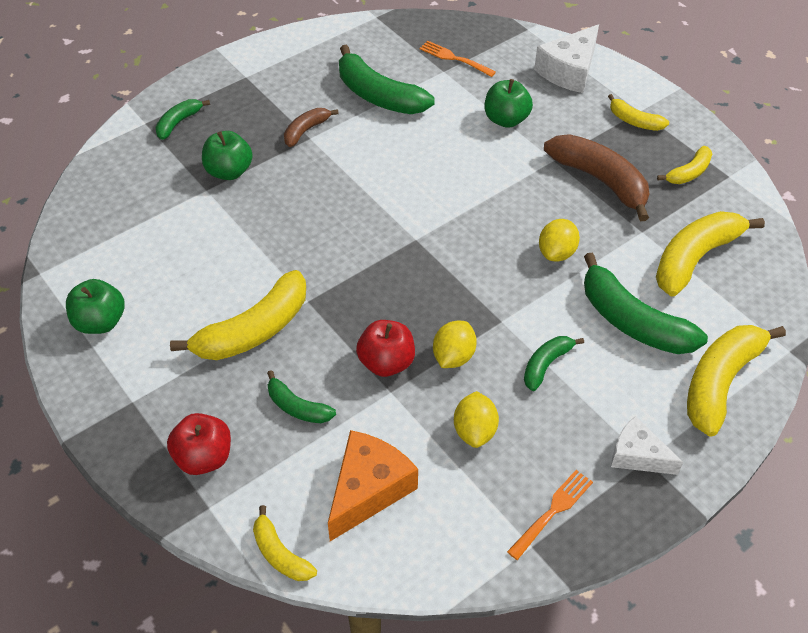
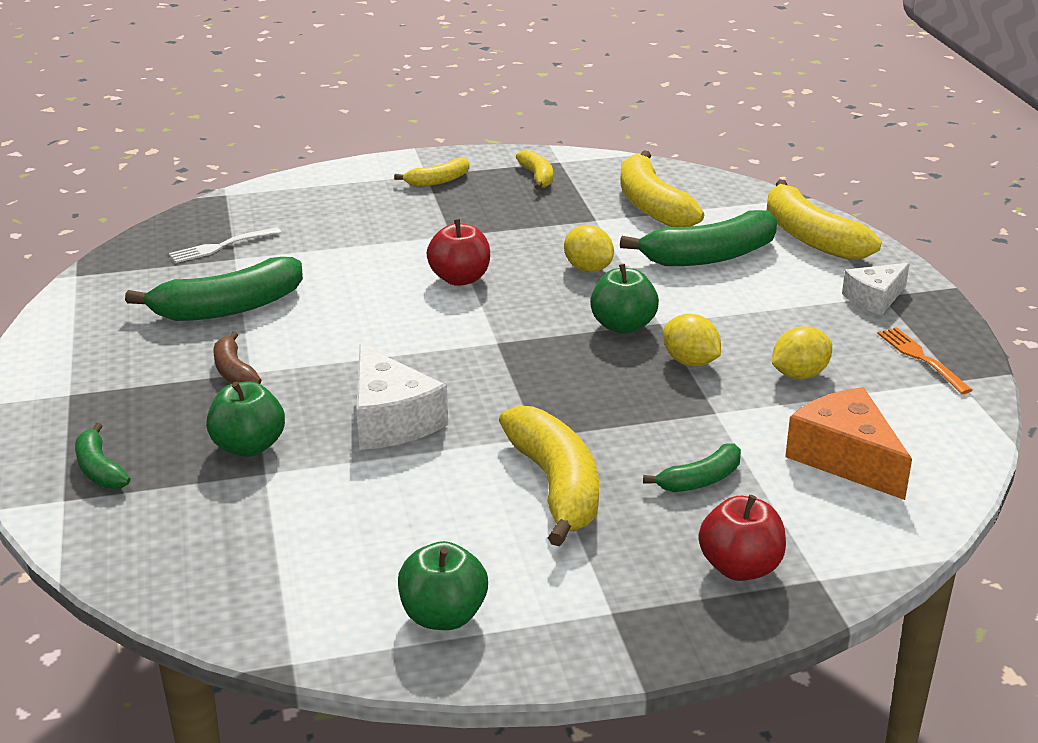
camera: 65 degrees left, 20 degrees down
(280, 554) = (909, 538): yellow banana -> none
(386, 362) = (671, 405): red apple -> red apple (460, 279)
(454, 58) = (221, 246): orange fork -> white fork
(474, 431) = (799, 375): yellow lemon -> yellow lemon turned 60 degrees counterclockwise
(506, 119) = (360, 243): green apple -> green apple (623, 326)
(546, 365) = (736, 314): green banana -> none
(569, 71) = (323, 191): white cheese -> white cheese (391, 420)
(600, 180) = (506, 220): brown banana -> none

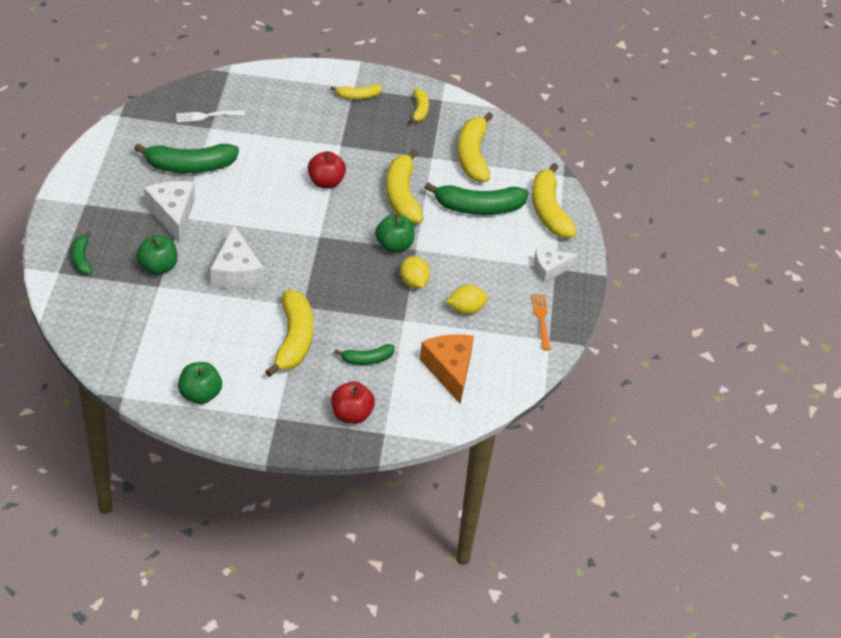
camera: 15 degrees right, 15 degrees up
(234, 372) = (173, 214): brown banana -> white cheese
(588, 269) = (402, 196): yellow lemon -> yellow banana

